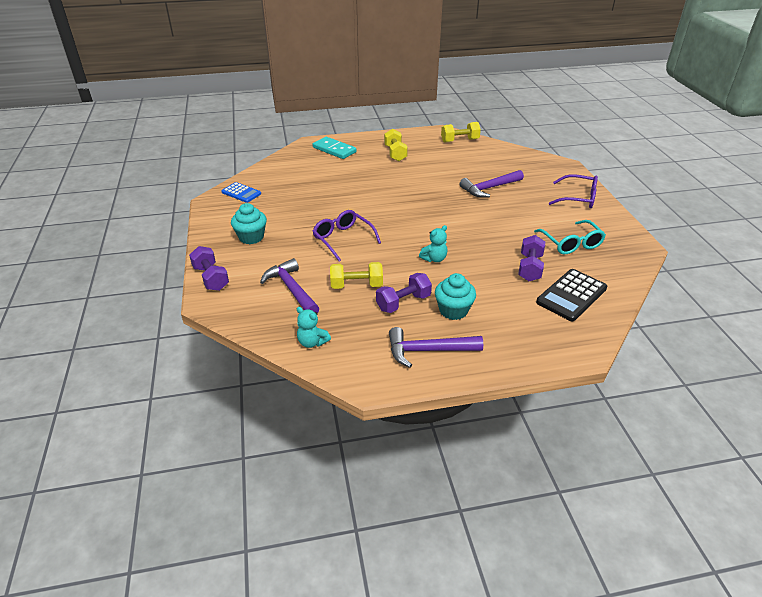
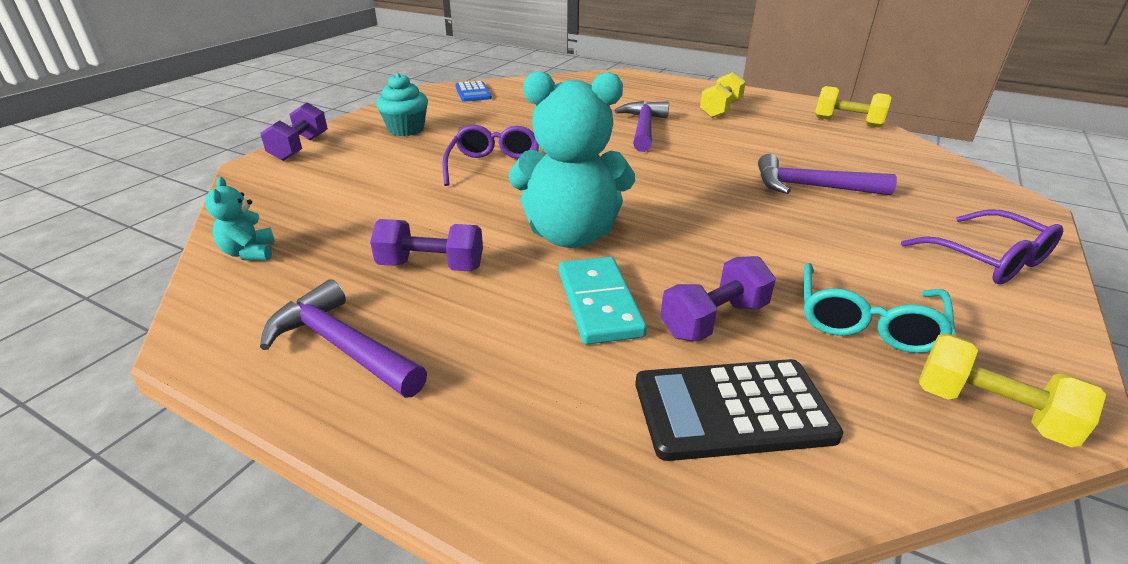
camera: 40 degrees right, 5 degrees down
(292, 289) = (344, 190): purple hammer -> purple hammer (643, 128)
(334, 150) = (645, 86): turquoise domino -> turquoise domino (599, 303)
(356, 285) = (416, 218): yellow dumbbell -> yellow dumbbell (990, 410)
(434, 259) = (571, 235): turquoise teddy bear -> turquoise teddy bear, size x2.25
(453, 310) = (477, 313): turquoise cupcake -> none

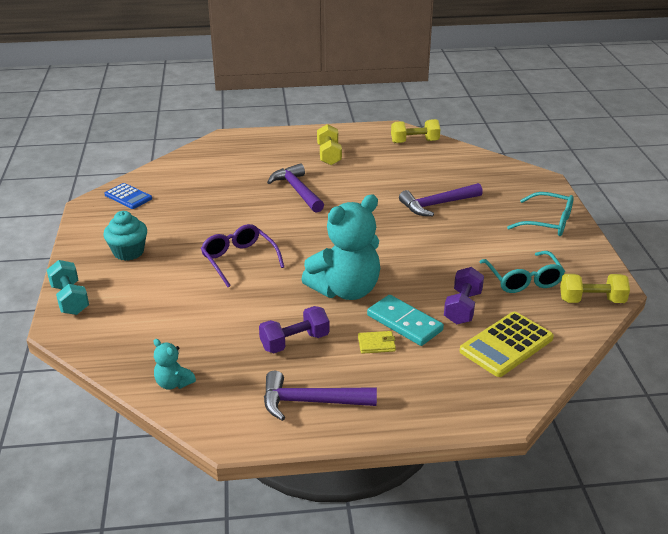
camera: 35 degrees left, 0 degrees up
(300, 148) = (70, 299): purple dumbbell -> turquoise dumbbell
(525, 313) = (376, 344): none -> yellow wallet
(732, 410) = (506, 345): black calculator -> yellow calculator
(988, 260) = (548, 222): purple glasses -> turquoise glasses

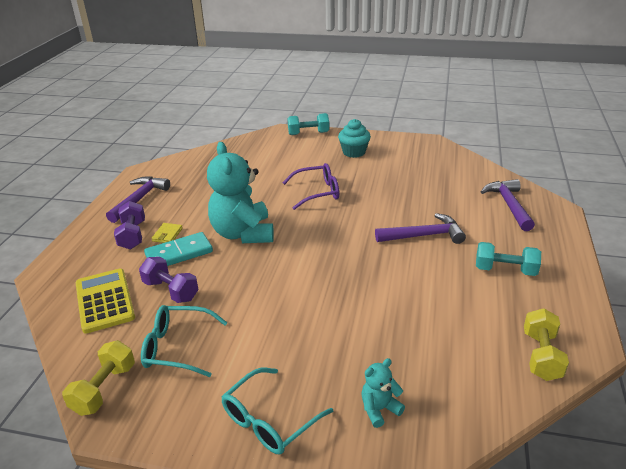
camera: 110 degrees right, 0 degrees up
(128, 197) = (438, 155): blue calculator -> none
(173, 383) = (200, 159): turquoise teddy bear -> turquoise teddy bear (379, 409)
(294, 342) = (200, 202): purple dumbbell -> purple dumbbell (132, 235)
(329, 155) = (505, 270): yellow dumbbell -> turquoise dumbbell
(437, 204) = (358, 327): purple hammer -> purple hammer (509, 205)

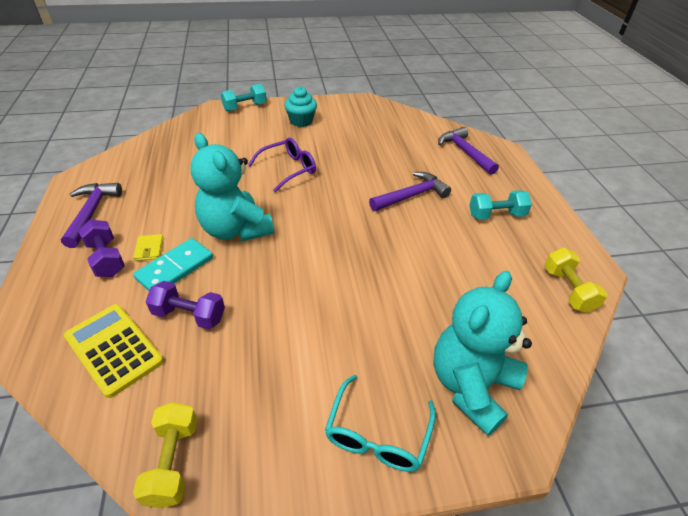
camera: 25 degrees left, 10 degrees up
(177, 347) = (233, 382): turquoise glasses -> none
(379, 409) = (471, 385): turquoise teddy bear -> turquoise teddy bear, size x2.25

